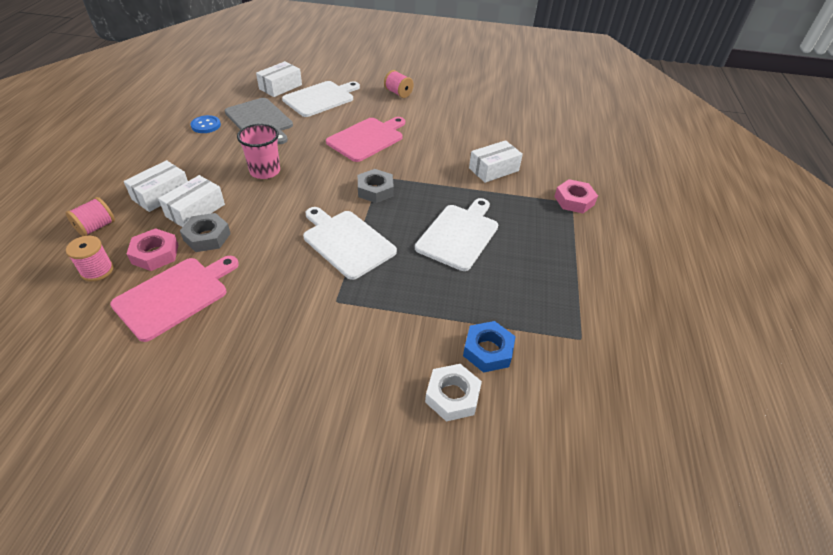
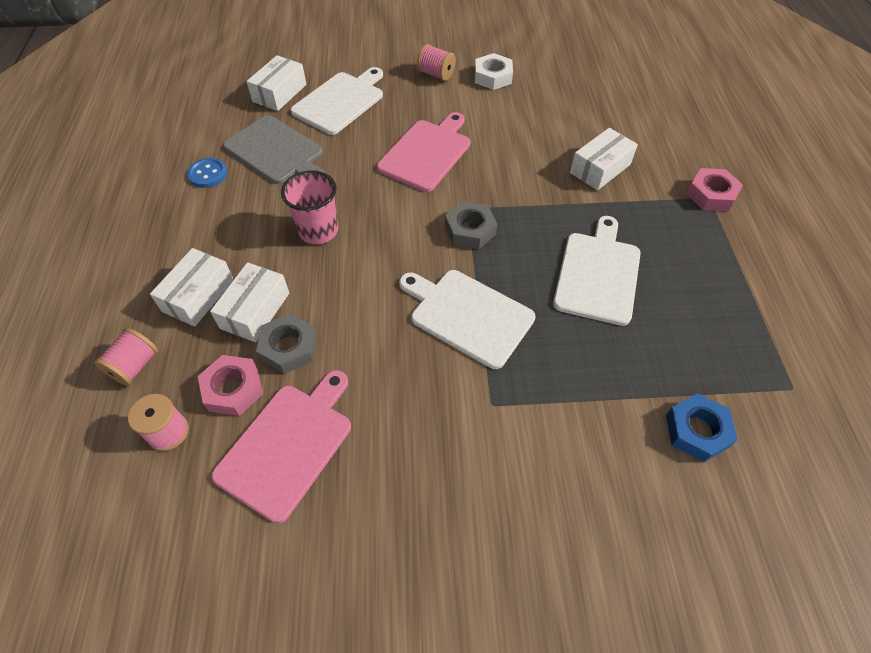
camera: 10 degrees left, 10 degrees up
(452, 396) = (682, 503): white nut -> white nut (493, 77)

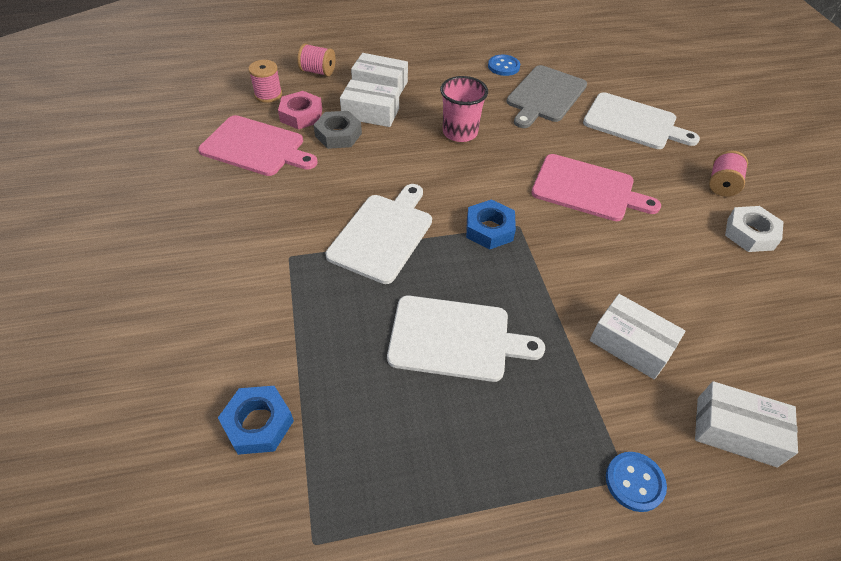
camera: 80 degrees right, 5 degrees down
(279, 93) = (624, 85): white box -> white box (736, 431)
(470, 230) = (489, 229): grey nut -> blue nut
(711, 195) = (634, 482): pink nut -> blue button

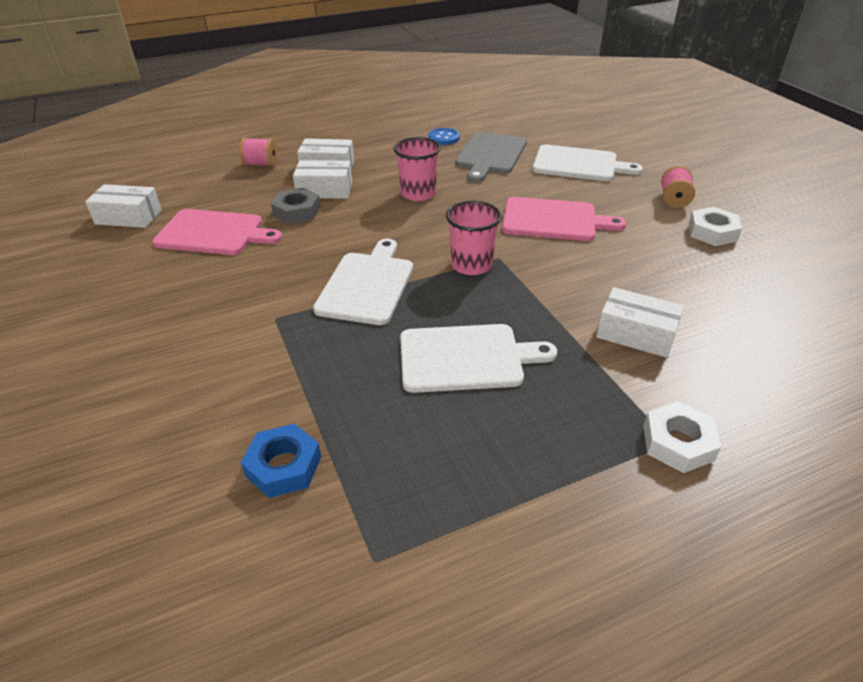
camera: 10 degrees left, 10 degrees down
(268, 95) = (214, 189): pink spool -> none
(301, 115) = (254, 201): pink nut -> none
(489, 229) = (471, 265): blue nut -> pink cup
(634, 482) = (678, 443): blue button -> white nut
(736, 431) = (755, 385): white box -> white box (128, 217)

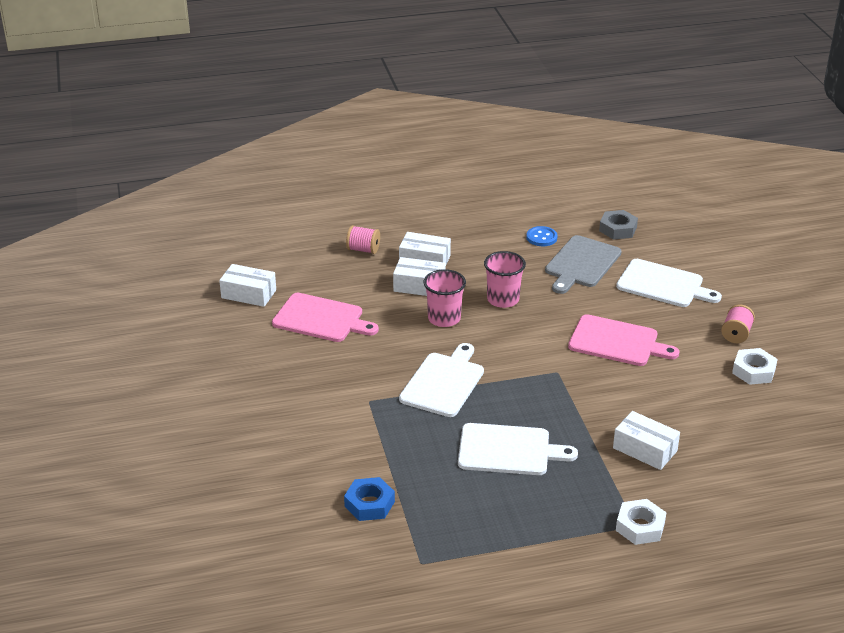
camera: 10 degrees right, 5 degrees down
(297, 211) = (392, 306): grey nut -> grey nut (617, 229)
(471, 265) = (532, 375): pink cup -> pink cup (444, 318)

